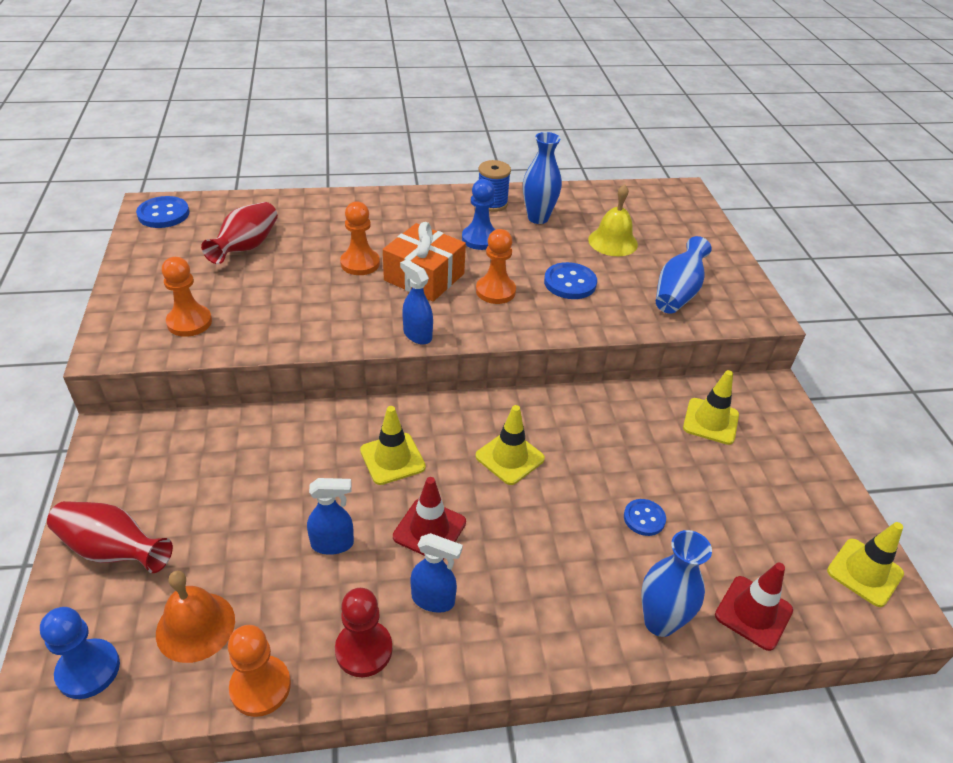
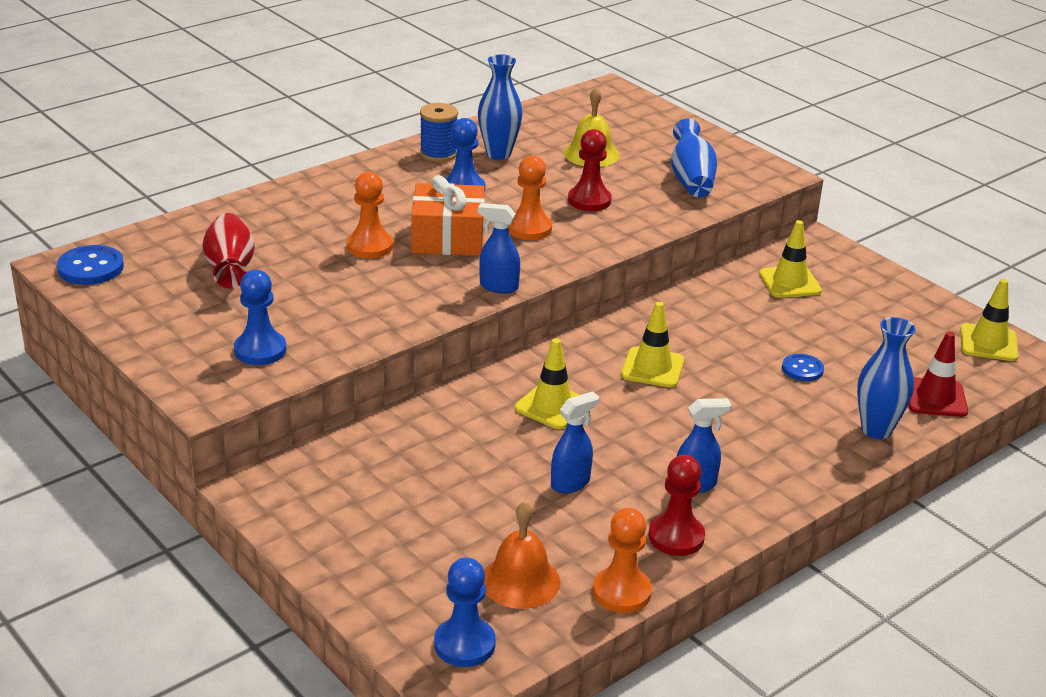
camera: 30 degrees left, 10 degrees down
(113, 550) = (377, 565): red vase -> none
(189, 322) = (260, 350): orange pawn -> blue pawn
(429, 529) = (640, 442): red traffic cone -> none
(570, 283) = (589, 200): blue button -> red pawn

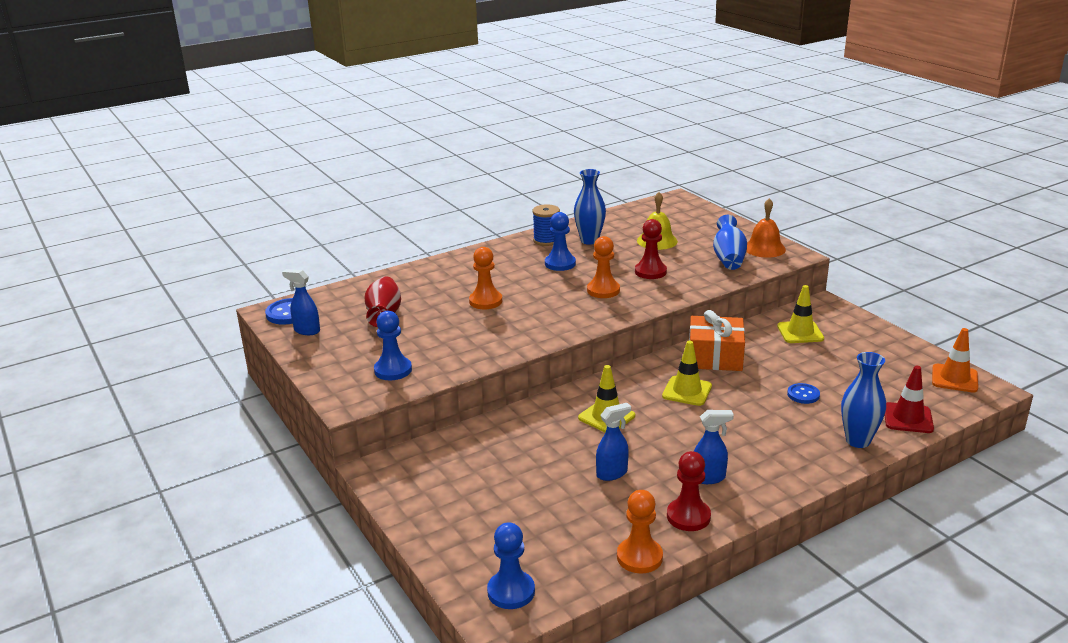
camera: 10 degrees right, 5 degrees down
(448, 238) = (543, 296): orange gift -> orange gift (715, 357)
(498, 286) = (573, 329): blue spray bottle -> blue spray bottle (306, 330)
(520, 581) = (562, 545): orange bell -> orange bell (764, 248)
(988, 343) = (954, 378): yellow traffic cone -> orange traffic cone

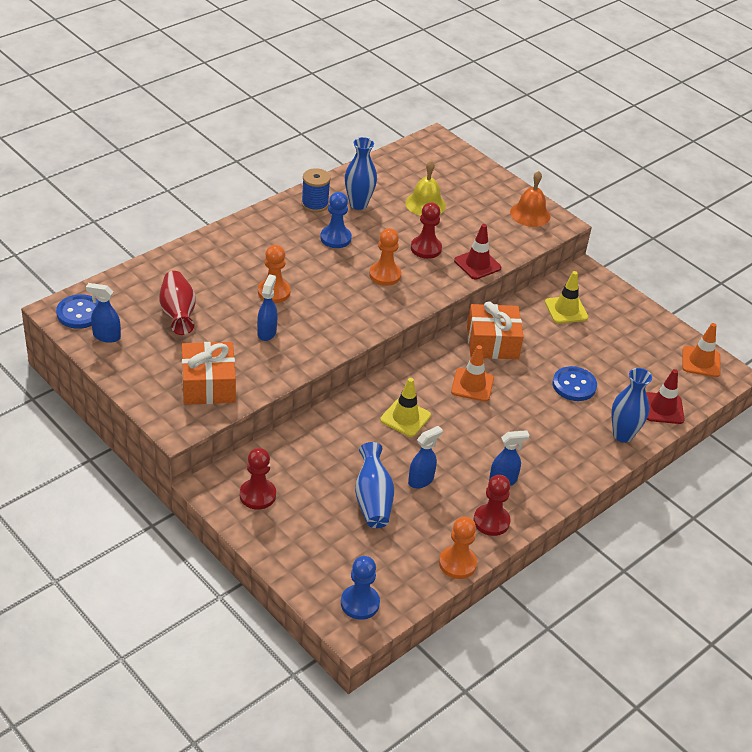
camera: 15 degrees left, 15 degrees up
(393, 370) = (208, 385): blue pawn -> orange gift
(424, 479) = (257, 495): none -> red pawn
(468, 331) = (267, 332): none -> blue spray bottle
(687, 391) = (472, 385): yellow traffic cone -> orange traffic cone
(702, 284) = (477, 264): none -> red traffic cone
(728, 258) = (497, 228): blue vase -> blue vase (372, 499)
(803, 395) = (574, 385): blue button -> blue button, size x1.56

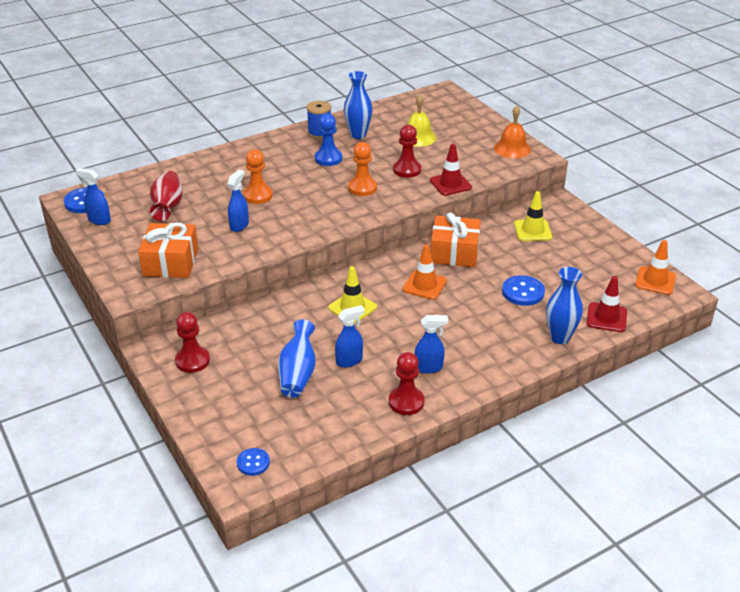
camera: 15 degrees right, 5 degrees down
(360, 603) = (253, 463): blue pawn -> blue button
(457, 563) = (360, 436): orange pawn -> none

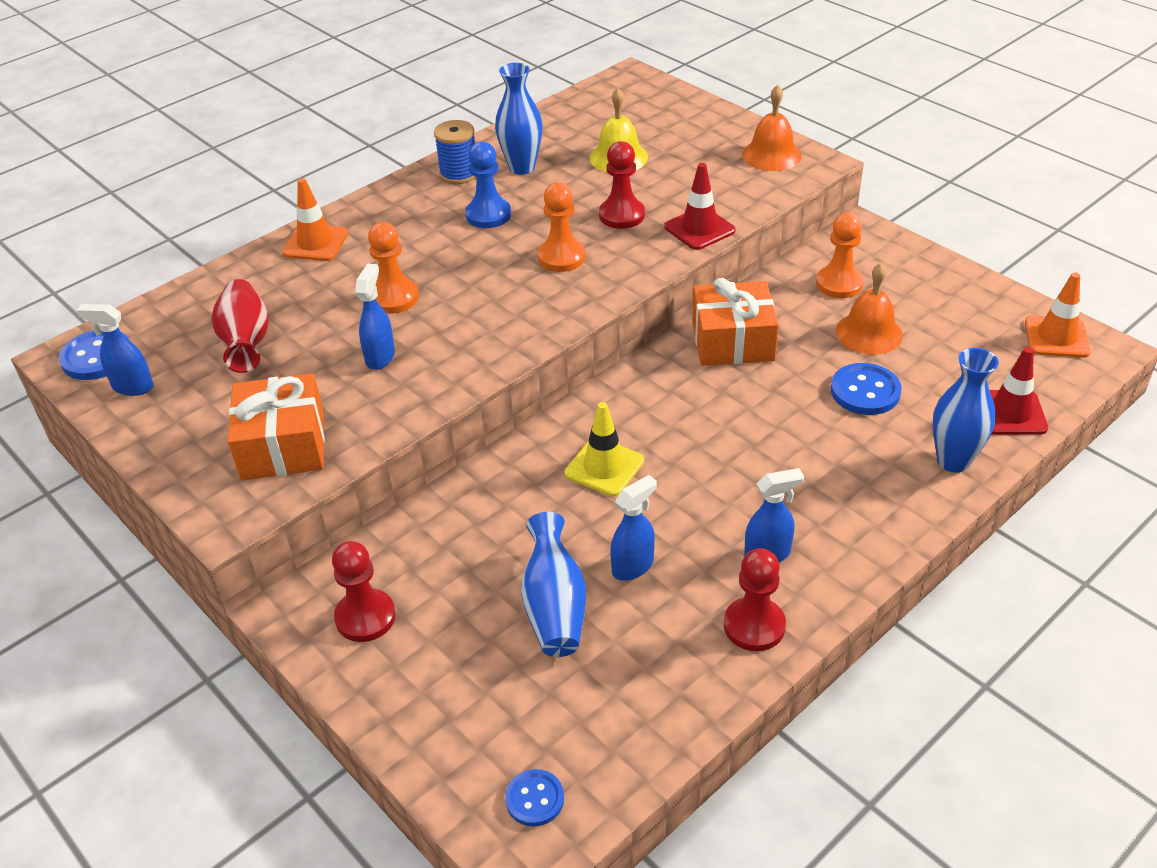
camera: 10 degrees left, 5 degrees up
(424, 285) = (706, 406): orange traffic cone -> orange traffic cone (315, 243)
(532, 231) = (839, 284): yellow traffic cone -> orange pawn
(539, 260) = (869, 333): none -> orange bell

